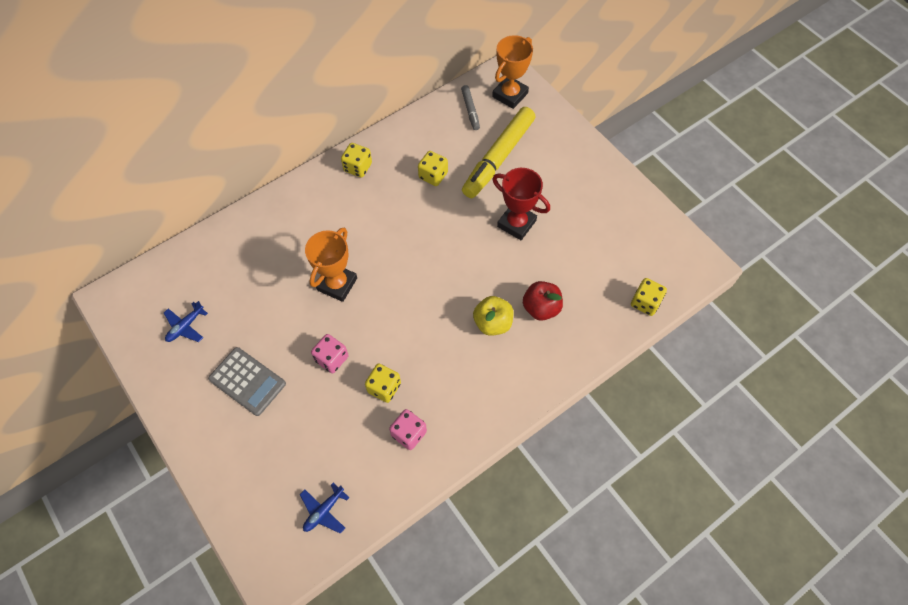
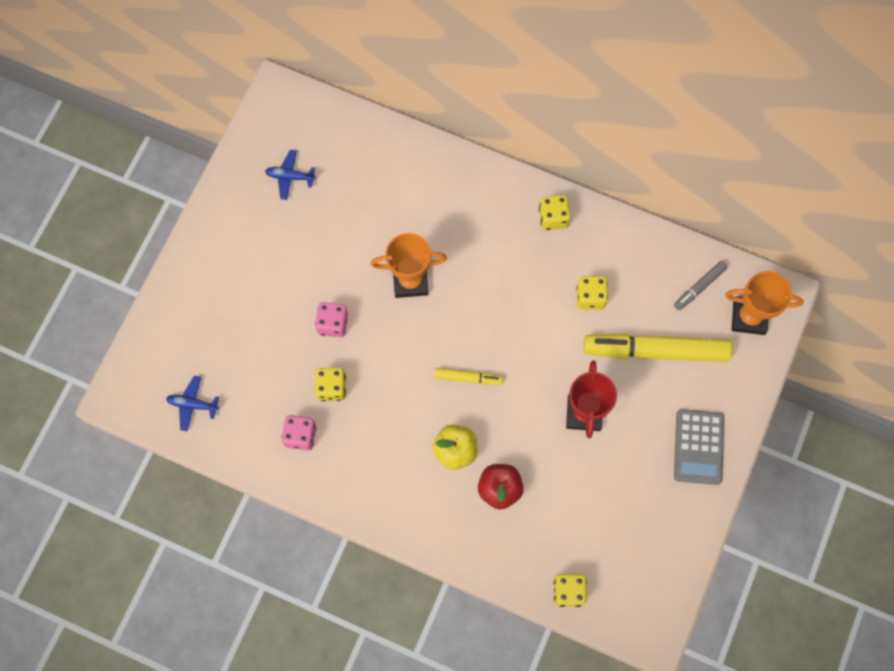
camera: 60 degrees right, 10 degrees up
(247, 381) = (269, 265): grey calculator -> grey calculator (698, 447)
(441, 284) = (468, 378): none -> yellow marker

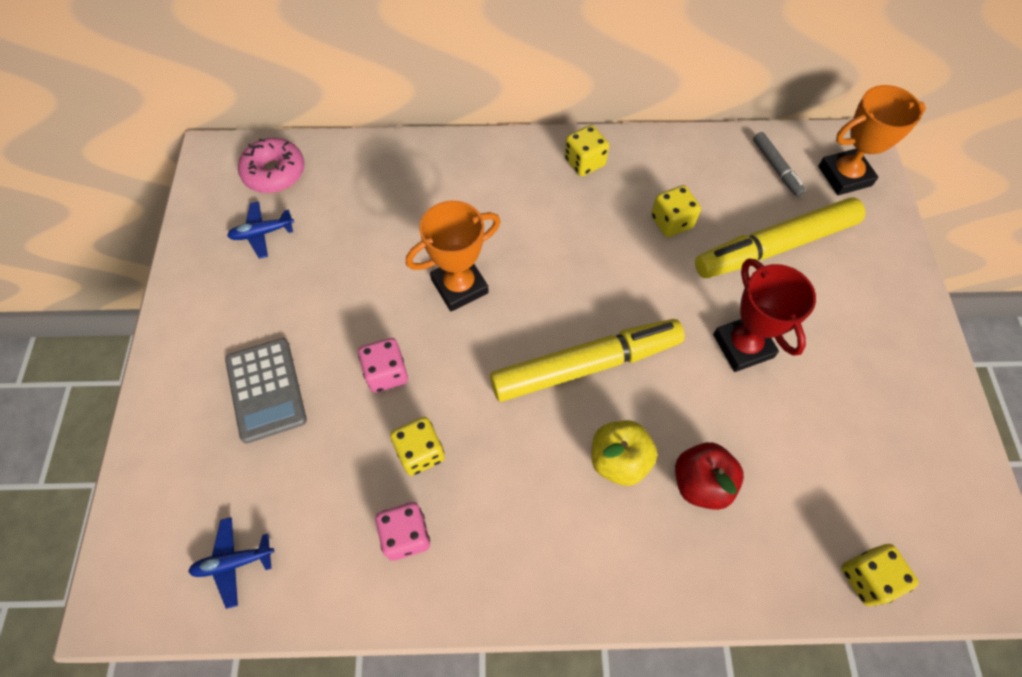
camera: 25 degrees left, 10 degrees down
(317, 127) = (274, 173): none -> pink donut
(468, 378) = (585, 365): yellow marker -> yellow marker, size x2.12
(698, 447) = (890, 327): grey calculator -> grey calculator (266, 390)
(699, 287) = (776, 168): grey marker -> grey marker turned 45 degrees counterclockwise

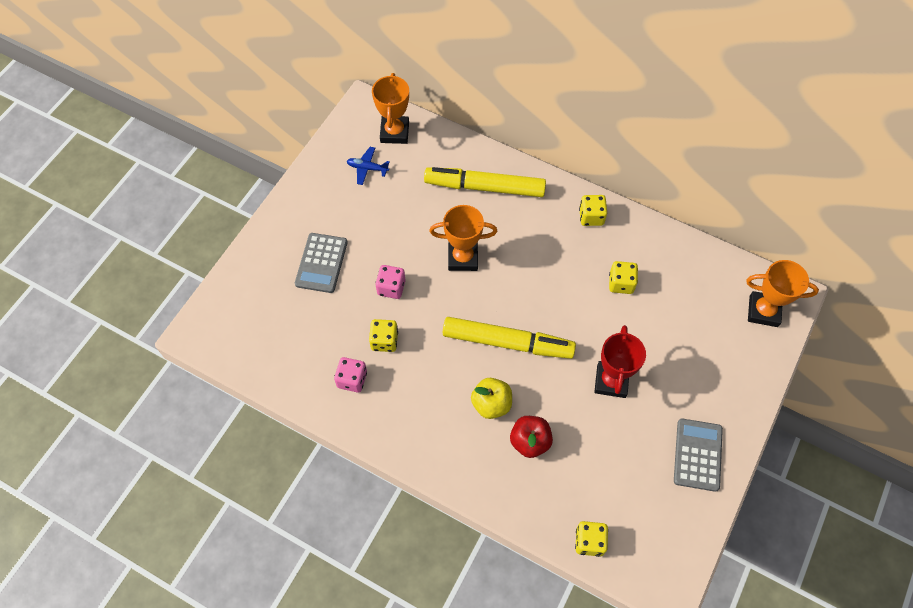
camera: 30 degrees right, 0 degrees up
(234, 562) = (259, 345): blue plane -> none
(274, 173) = (394, 132): pink donut -> orange trophy
(775, 247) = (678, 333): yellow marker -> yellow marker (484, 187)
(776, 168) = (719, 283): grey marker -> none
(903, 381) = (697, 455): none -> grey calculator

